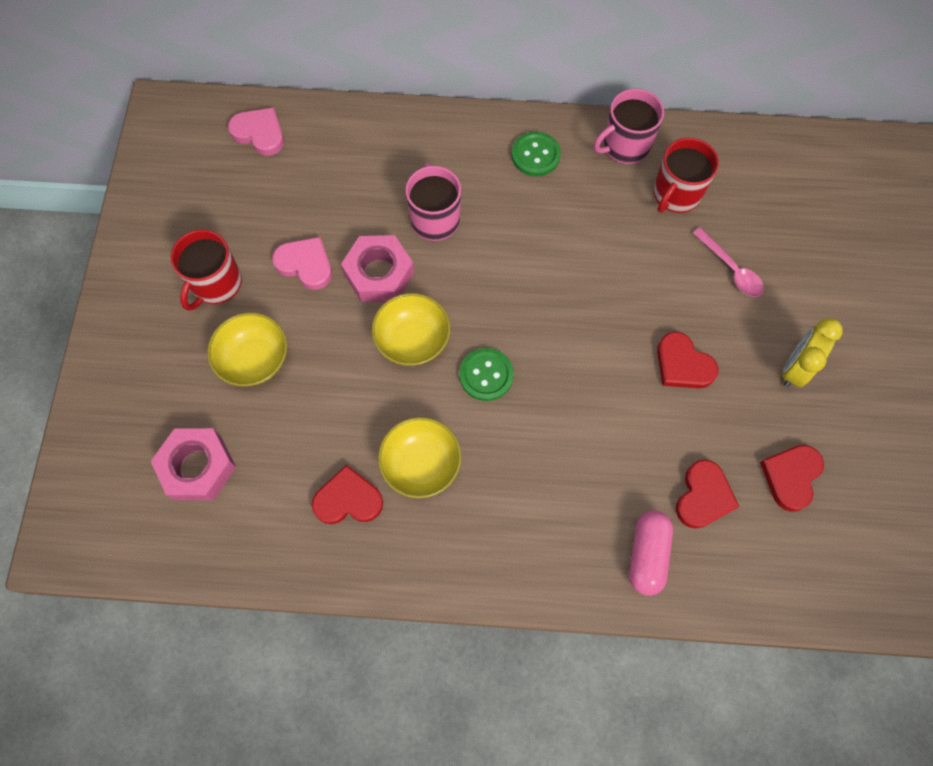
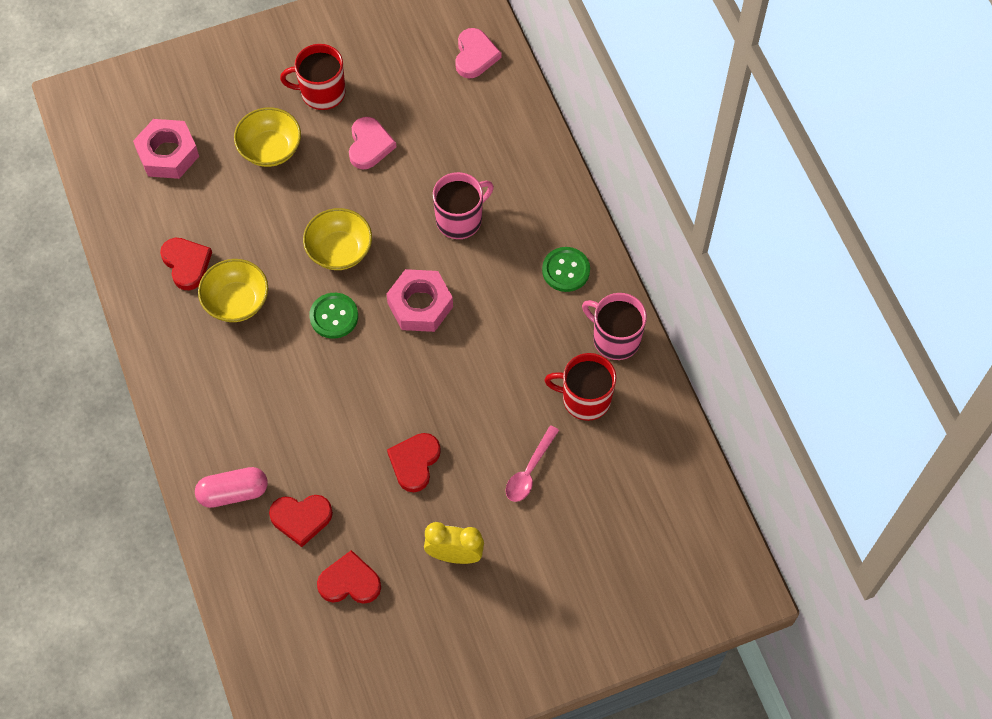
camera: 65 degrees right, 5 degrees down
(379, 274) = (387, 201): pink nut -> pink nut (420, 305)

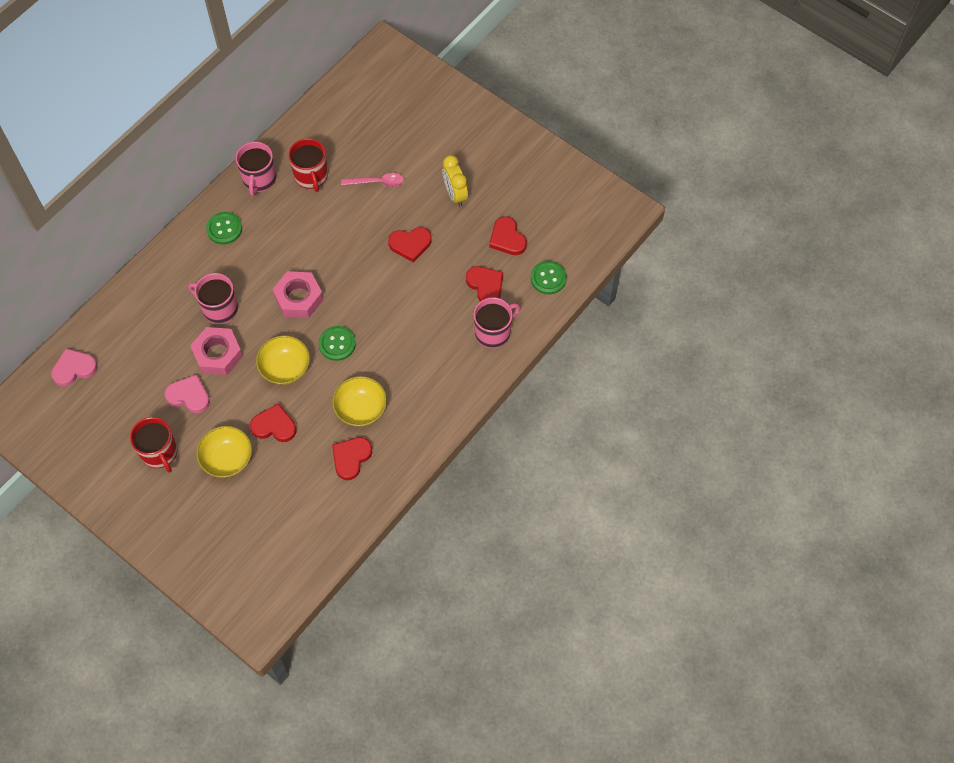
camera: 120 degrees left, 0 degrees up
(168, 154) = (269, 526): pink nut -> pink nut (218, 354)
(233, 492) = (493, 332): pink capsule -> pink mug
(262, 599) = (548, 278): none -> green button
(277, 209) = (274, 426): none -> red heart
(369, 145) = (189, 396): pink heart -> pink heart turned 45 degrees clockwise

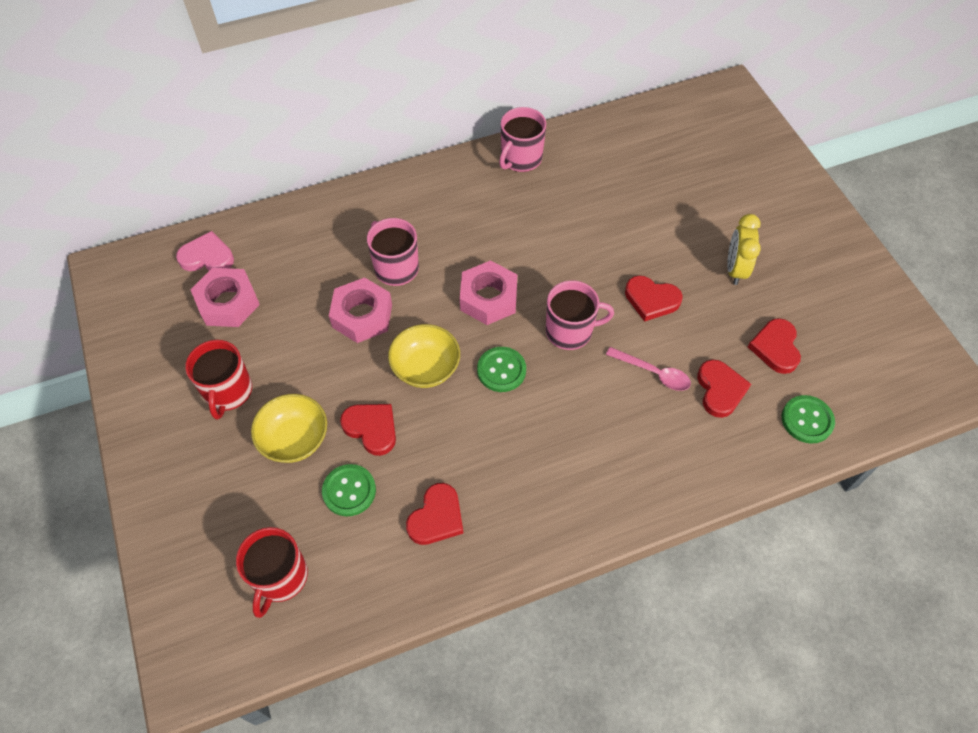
camera: 30 degrees right, 5 degrees down
(114, 393) = (228, 303): none -> pink nut
(189, 396) = (302, 345): pink heart -> none
(224, 229) = (453, 190): green button -> green button (349, 491)
(311, 176) = (578, 179): red mug -> red mug (280, 577)
(351, 458) = (436, 517): red heart -> red heart turned 150 degrees clockwise
(361, 409) = (484, 462): yellow bowl -> none
(377, 182) = (649, 217): pink spoon -> pink spoon (653, 373)
(493, 332) = (701, 452): pink mug -> pink mug (570, 331)

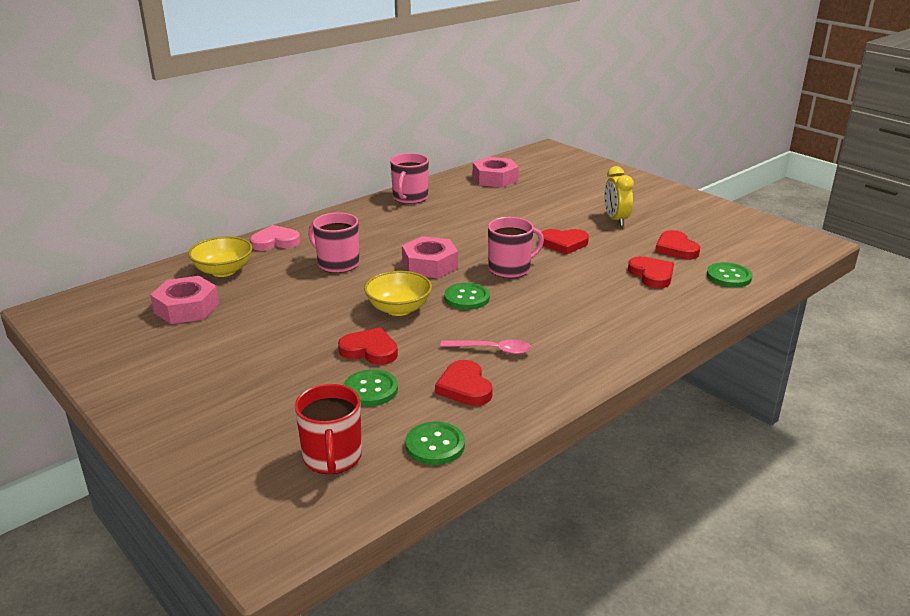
camera: 20 degrees left, 30 degrees down
(207, 257) = (152, 287): pink heart -> pink heart (275, 242)
(228, 391) = (213, 357): red mug -> none
(294, 439) = (298, 371): yellow bowl -> yellow bowl (223, 271)
(362, 315) = (322, 292): pink nut -> pink nut (495, 179)
(374, 593) = (435, 445): none -> green button
(436, 517) = (464, 387): red heart -> red heart turned 150 degrees clockwise
(653, 373) = (593, 276): pink spoon -> pink spoon (492, 350)

